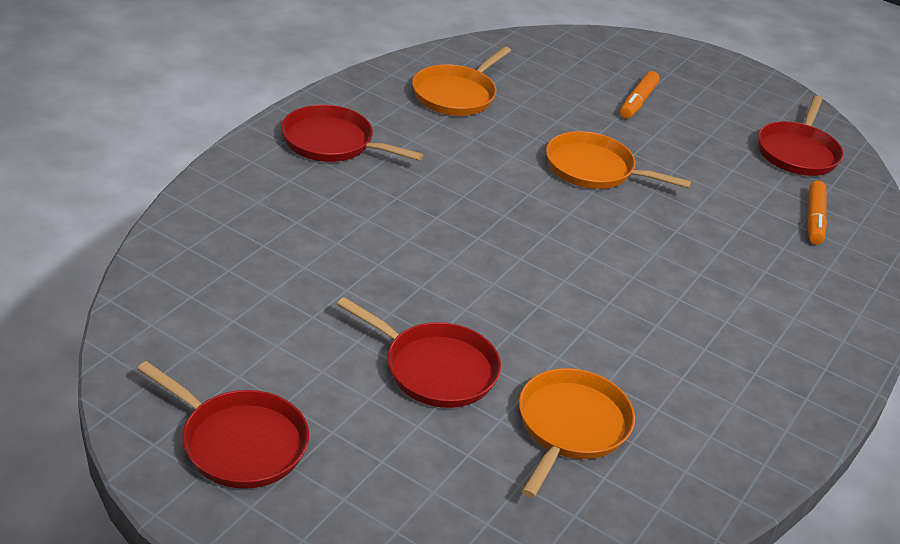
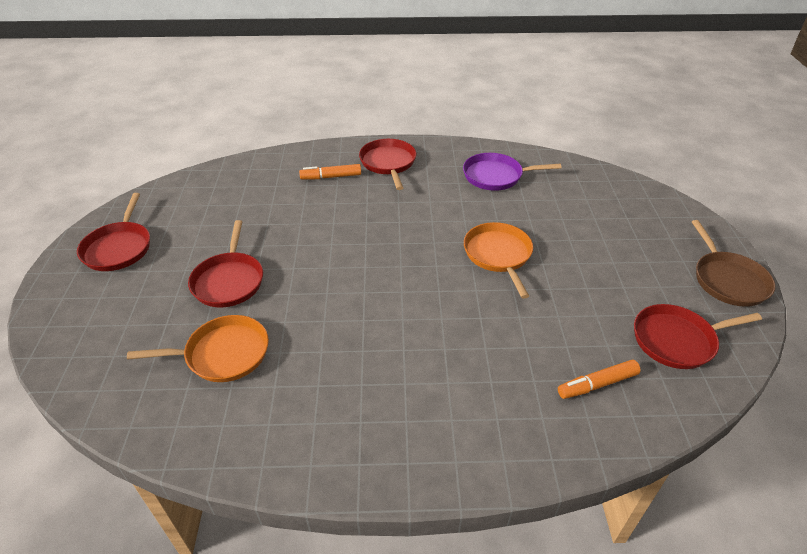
camera: 60 degrees right, 5 degrees up
(456, 95) = (495, 176): orange pan -> purple pan
(637, 102) = (607, 240): orange marker -> orange marker (331, 177)
(750, 85) = (728, 280): none -> brown pan

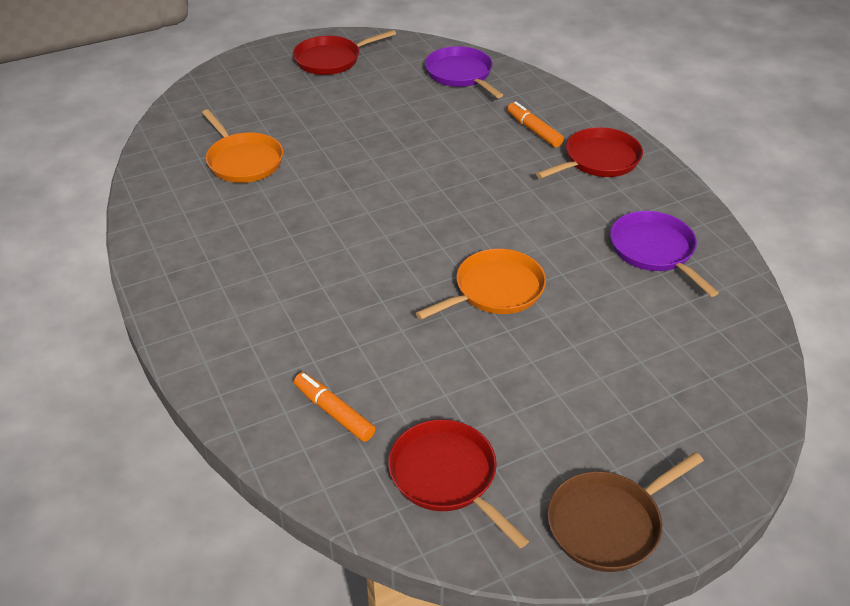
camera: 65 degrees right, 0 degrees up
(224, 185) = (460, 74): none -> purple pan
(229, 281) = (329, 130): red pan -> none

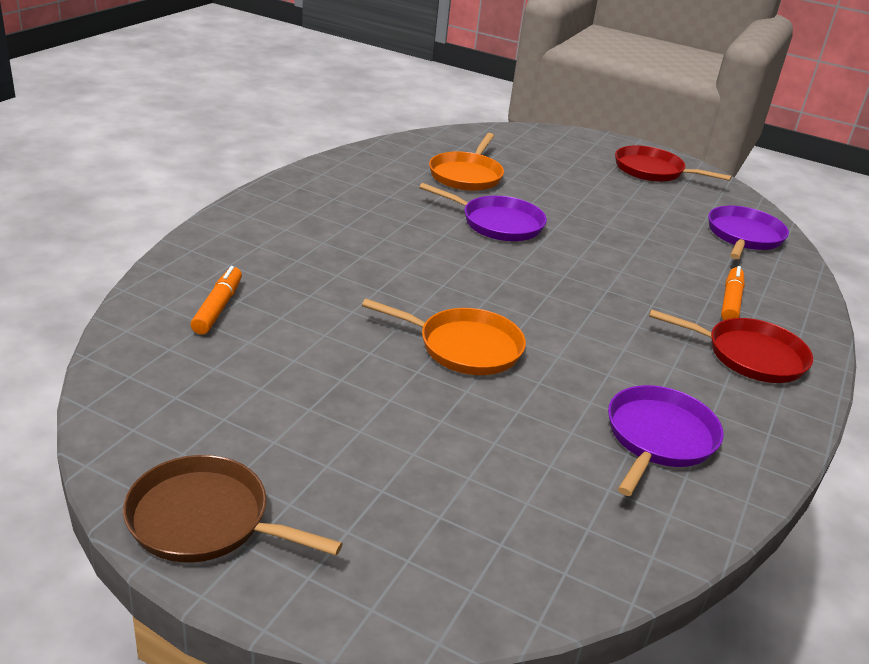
camera: 50 degrees right, 10 degrees down
(338, 184) = (498, 223): none -> purple pan
(446, 476) = (190, 392): red pan -> none

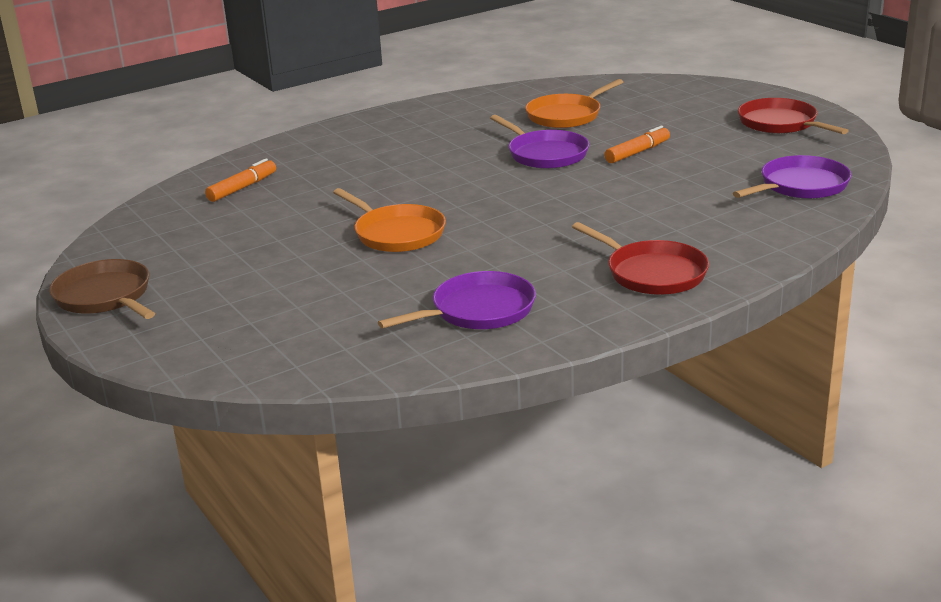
camera: 35 degrees right, 5 degrees down
(730, 301) = (698, 233): orange marker -> orange marker (637, 152)

